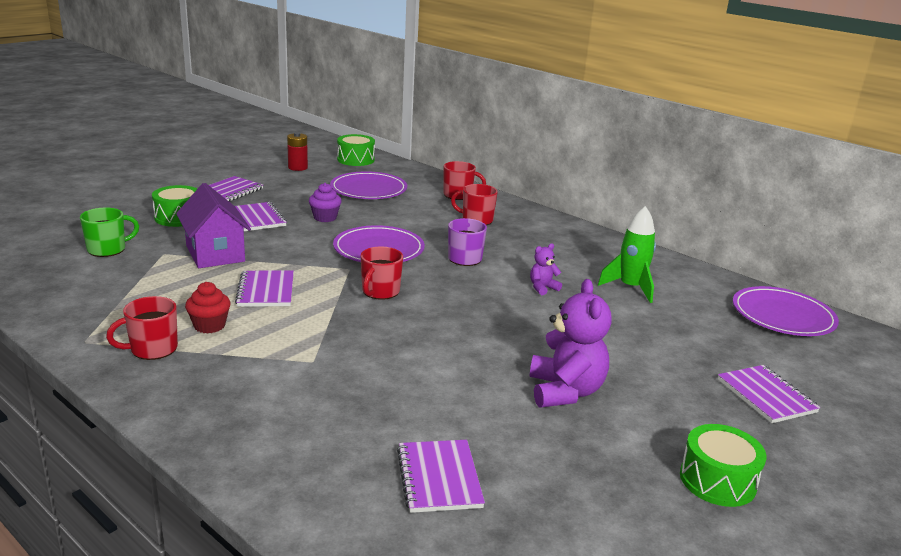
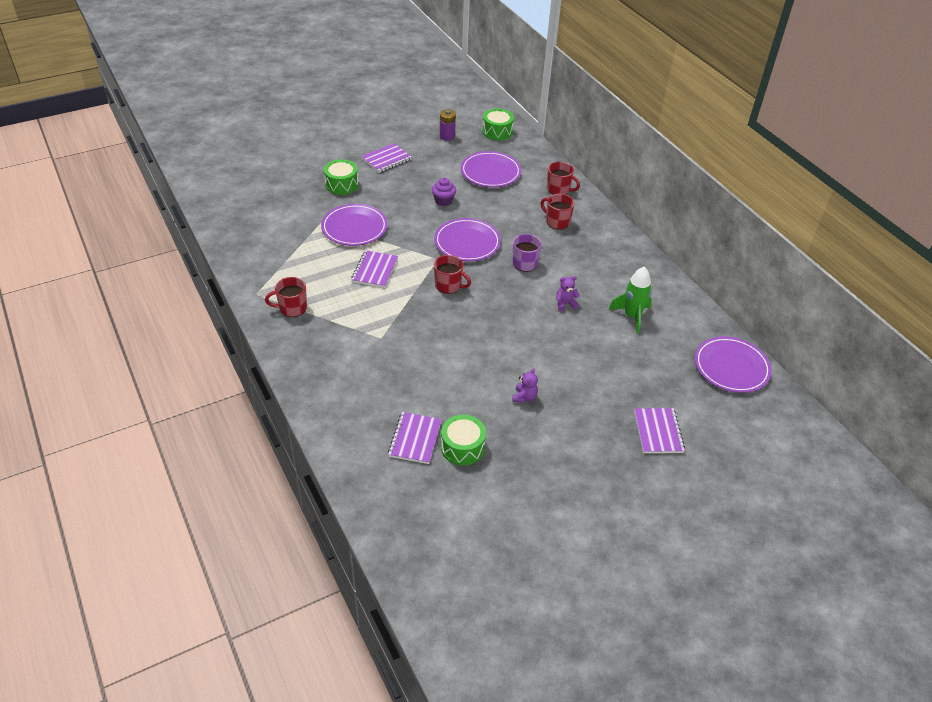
camera: 20 degrees right, 20 degrees up
(108, 249) = (288, 211): green mug -> none
(209, 326) = (330, 295): red cupcake -> none
(215, 254) = (354, 227): purple house -> purple plate
(257, 218) = (395, 194): purple notebook -> none
(297, 167) = (447, 136): red battery -> purple battery
(380, 292) = (449, 285): red mug -> red mug turned 105 degrees counterclockwise
(565, 391) = (524, 397): purple teddy bear -> purple teddy bear, size x0.49
(717, 480) = (576, 482): green drum -> green drum (462, 447)

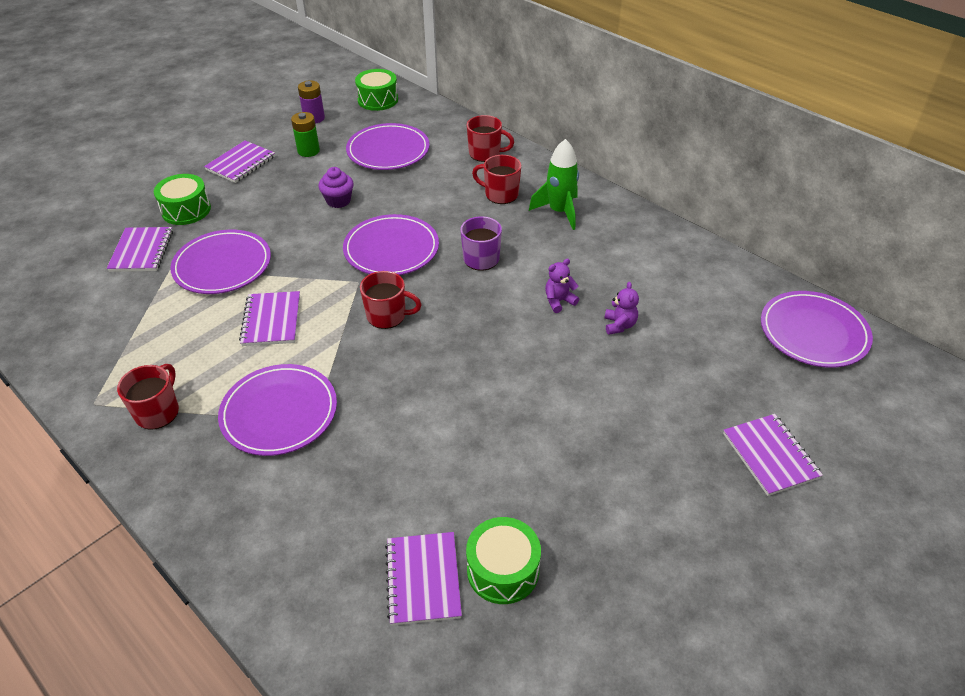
camera: 15 degrees left, 0 degrees up
(292, 308) = (158, 411): red mug -> red mug turned 135 degrees clockwise
(306, 206) = (142, 251): none -> purple notebook
(362, 327) = (279, 413): none -> purple plate
(435, 160) = (308, 151): none -> green battery
(524, 397) = (561, 457): purple teddy bear -> purple teddy bear (619, 325)
(632, 316) = (653, 296): green rocket -> green rocket (559, 212)

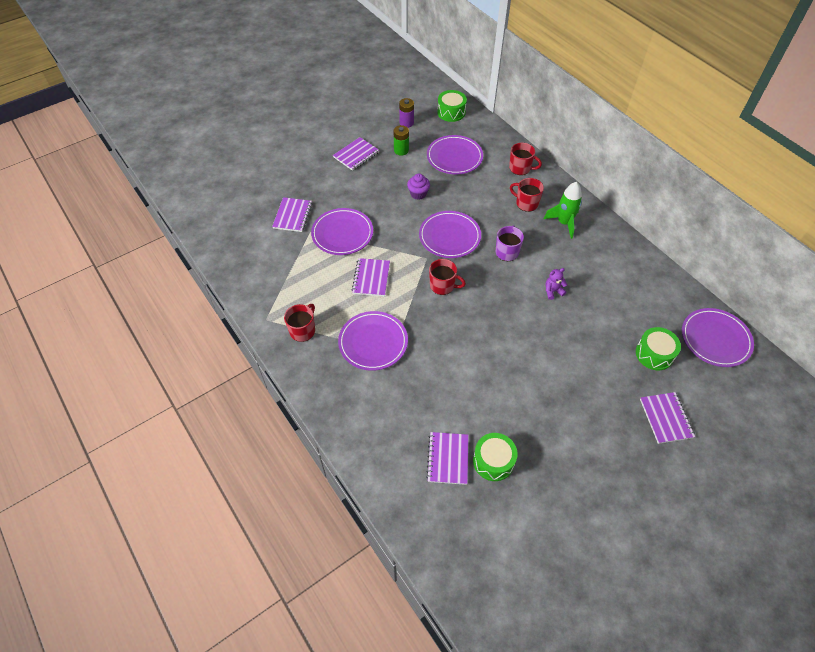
camera: 10 degrees right, 10 degrees up
(186, 210) = (320, 188): green drum -> green drum (654, 354)
(619, 325) = (589, 314): purple teddy bear -> none

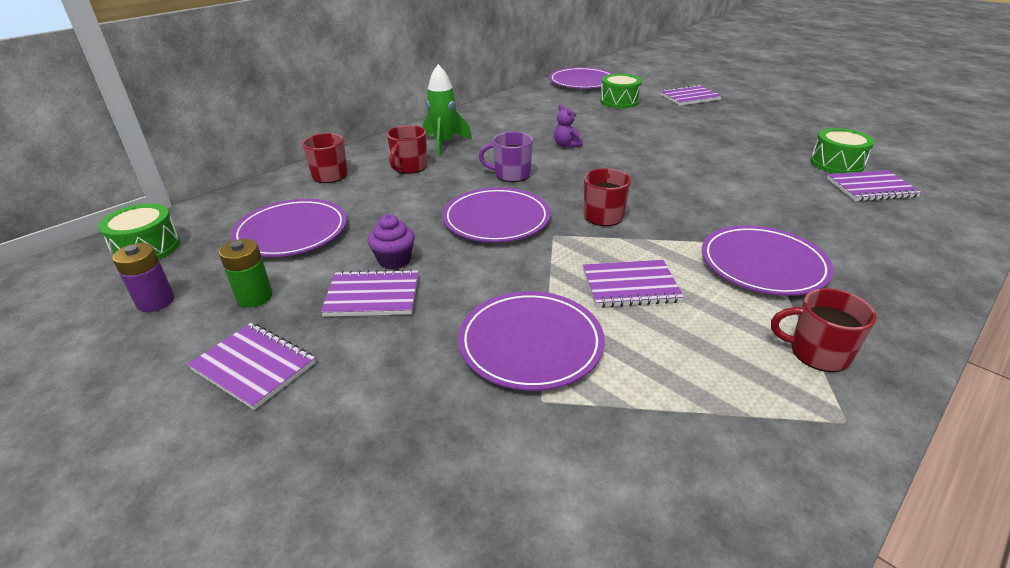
camera: 100 degrees left, 20 degrees down
(293, 216) = (495, 451): purple notebook -> purple notebook (372, 296)

